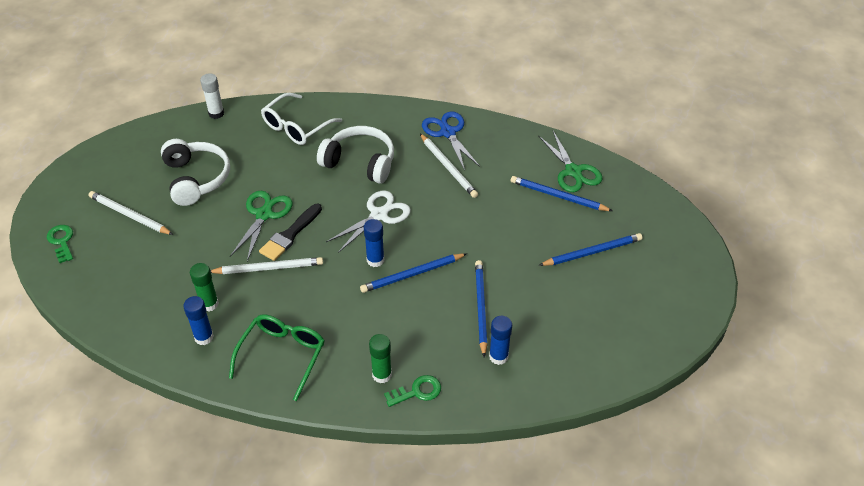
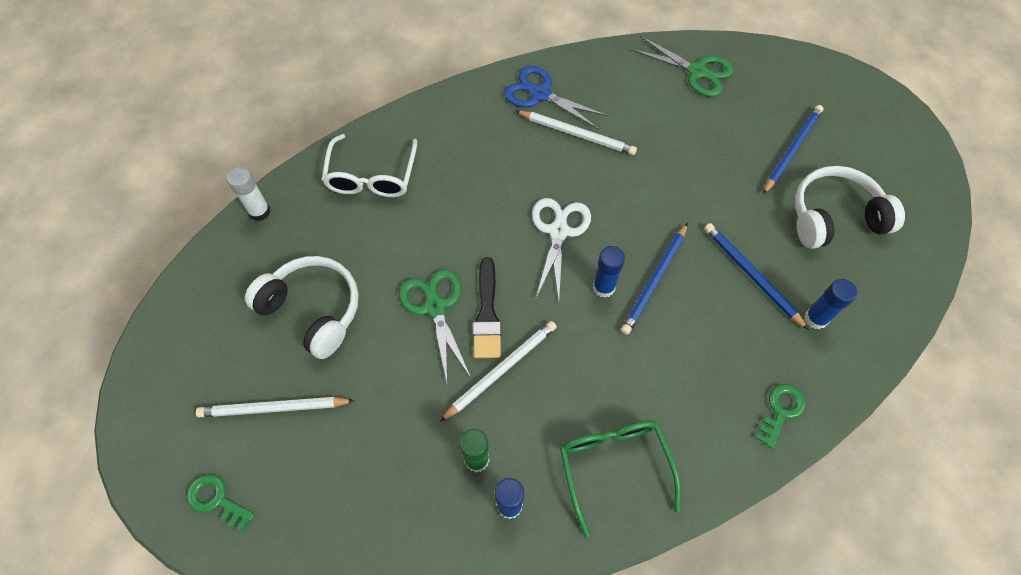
camera: 35 degrees left, 15 degrees up
(360, 162) = (482, 180): white headphones -> white headphones (834, 217)
(382, 375) = (731, 416): green glue stick -> none
(558, 196) = (708, 107): blue pencil -> none

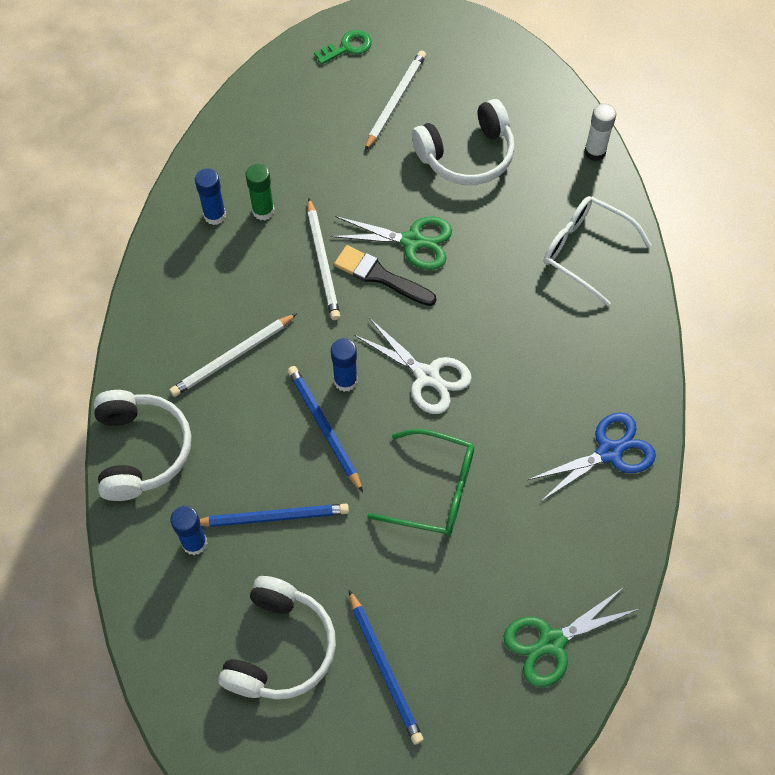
camera: 120 degrees right, 0 degrees up
(577, 134) = (533, 458): white pencil -> white pencil (232, 357)
(614, 466) = (190, 299): green glasses -> green glasses (434, 490)
(781, 411) = (141, 450): green key -> white headphones

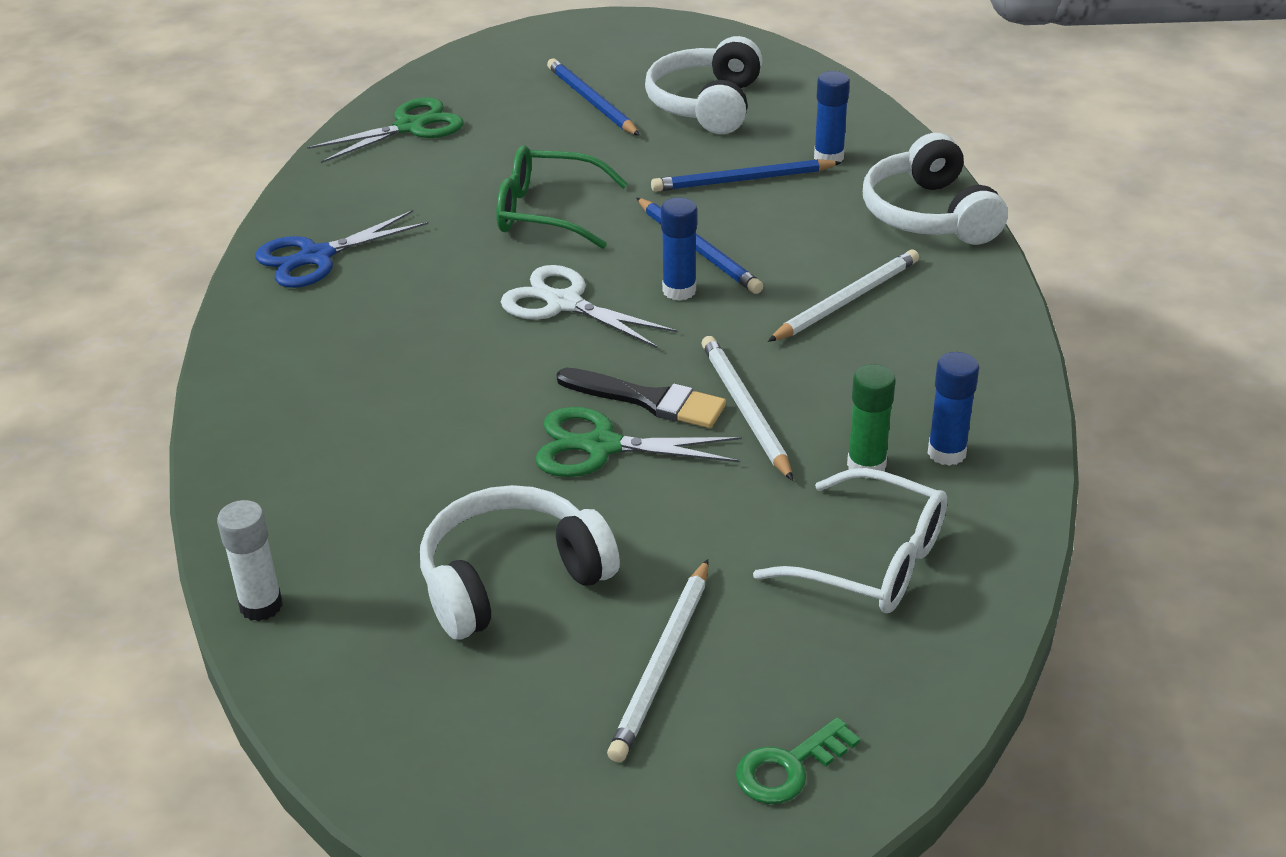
camera: 175 degrees right, 25 degrees down
(585, 251) = (308, 457): white glasses -> white glasses (871, 561)

